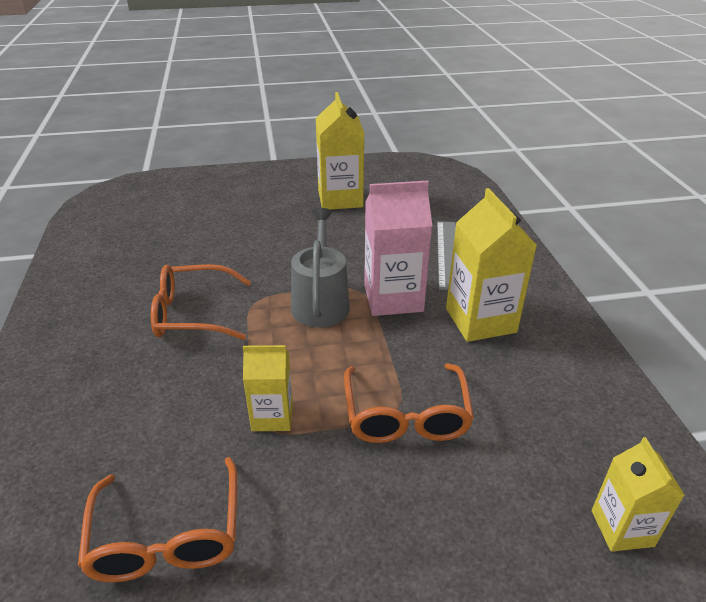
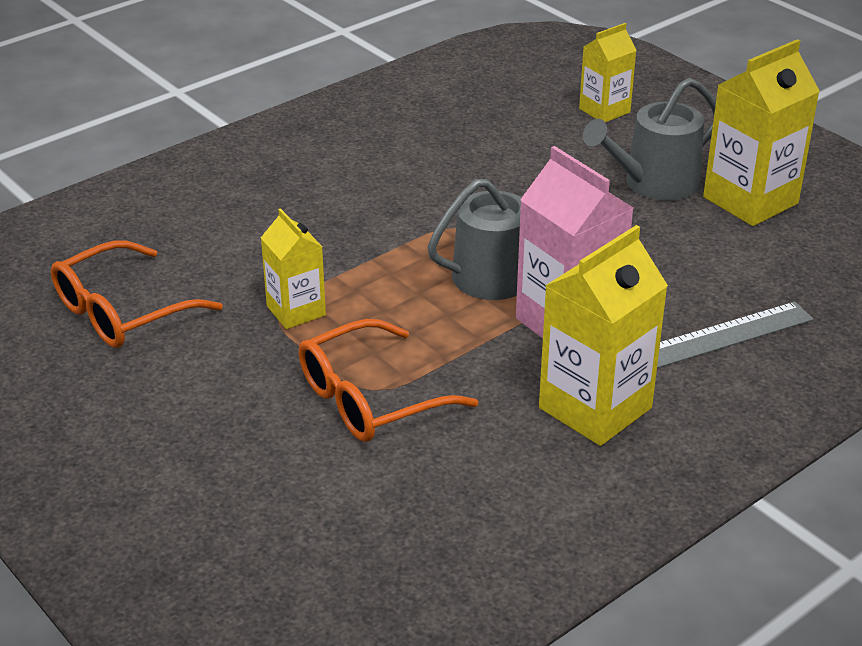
camera: 60 degrees right, 0 degrees up
(193, 313) = (397, 197): orange glasses -> none
(293, 218) = (654, 183): none -> grey watering can
(622, 528) = (330, 600): yellow carton -> yellow carton (604, 110)

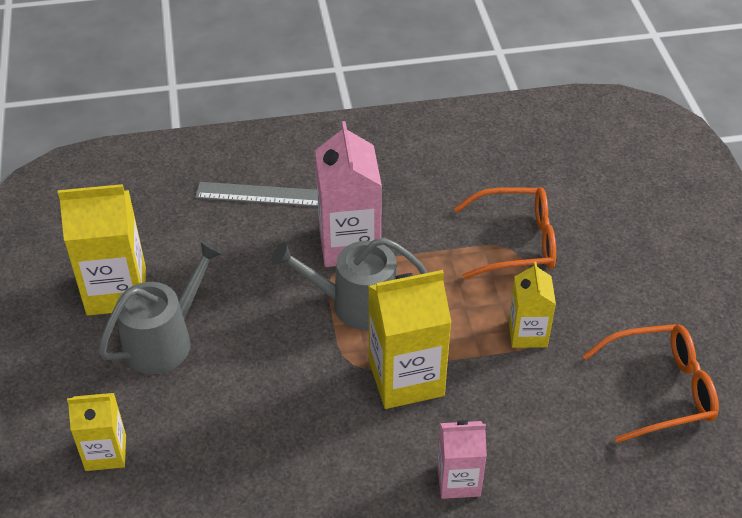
camera: 150 degrees left, 10 degrees up
(292, 186) = (458, 480): none -> pink carton
(595, 408) = (386, 182): yellow carton -> yellow carton (406, 378)
(654, 183) = (164, 340): grey watering can -> grey watering can turned 45 degrees counterclockwise

